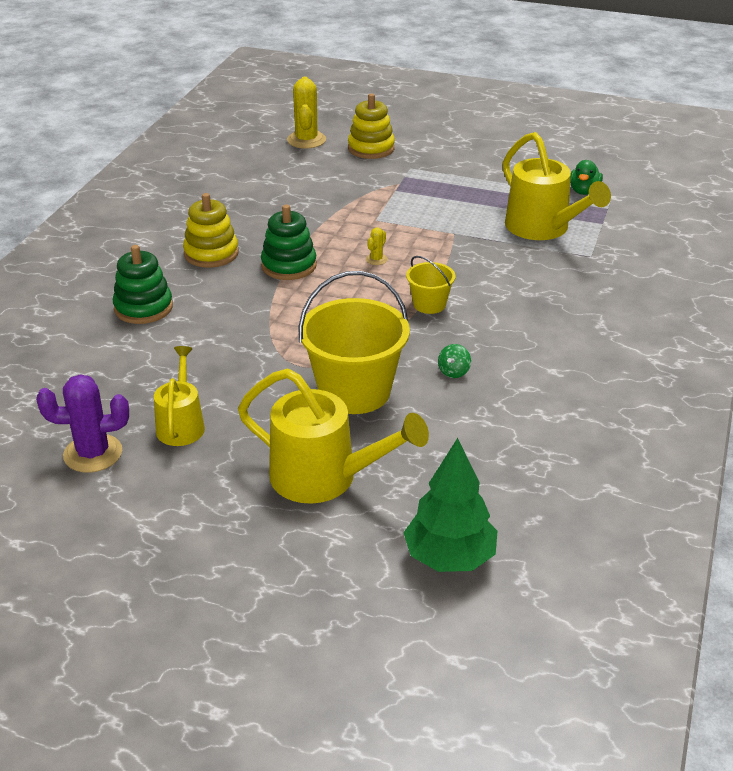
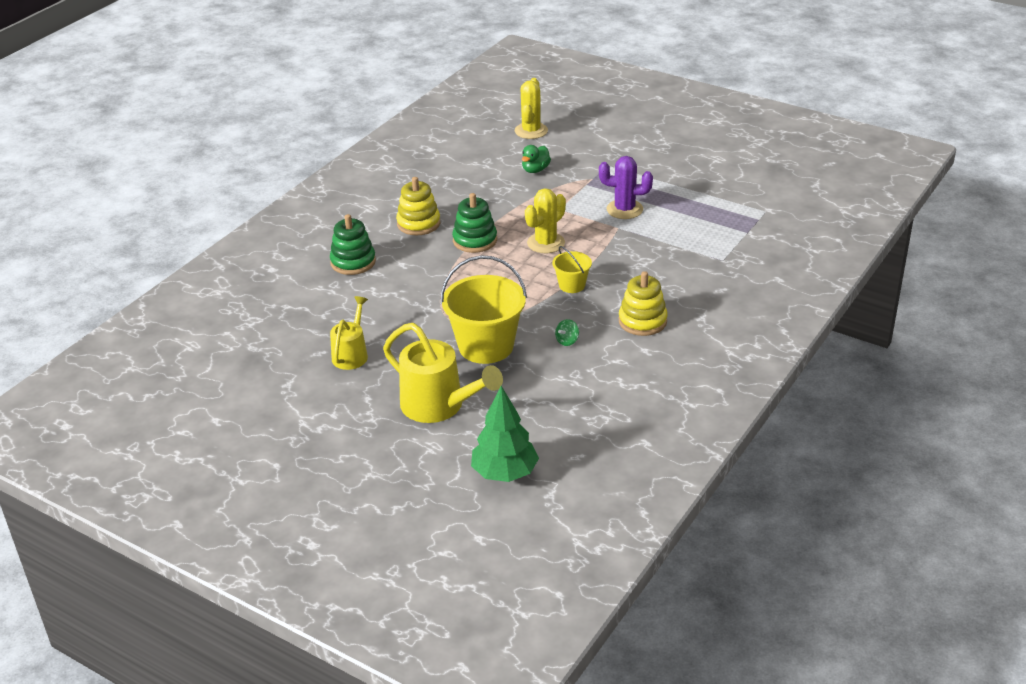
camera: 15 degrees right, 0 degrees up
(93, 453) = (284, 367): purple cactus -> purple cactus (624, 209)
(371, 148) = (582, 144): yellow stacking toy -> yellow stacking toy (642, 321)
(376, 259) = (546, 243): yellow cactus -> yellow cactus, size x2.12
(543, 229) = (694, 232): yellow watering can -> none
(584, 191) = (746, 202): green duck -> green duck (535, 170)

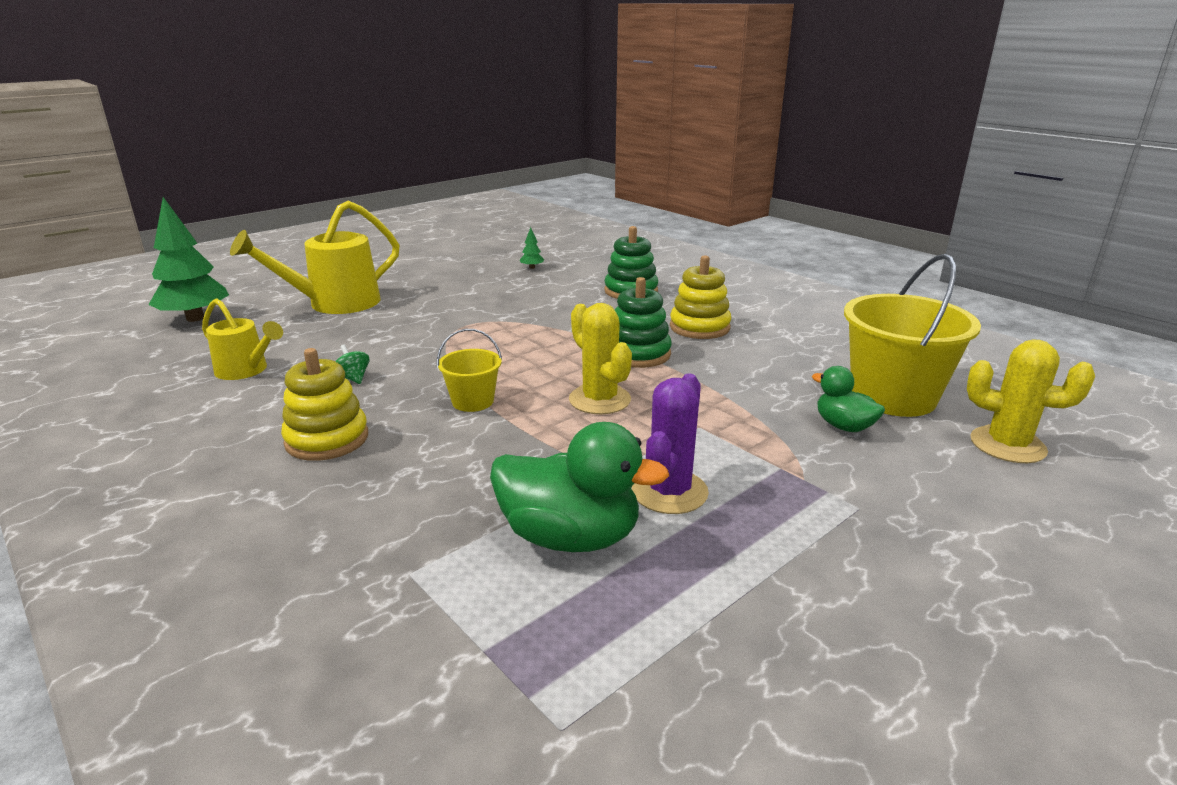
camera: 105 degrees right, 10 degrees down
(305, 324) = (532, 267): none -> green tree
(351, 354) = (464, 279): yellow watering can -> yellow watering can (246, 370)
(486, 346) = (402, 333): yellow bucket -> yellow bucket (893, 396)
(673, 228) = (570, 537): none -> green duck

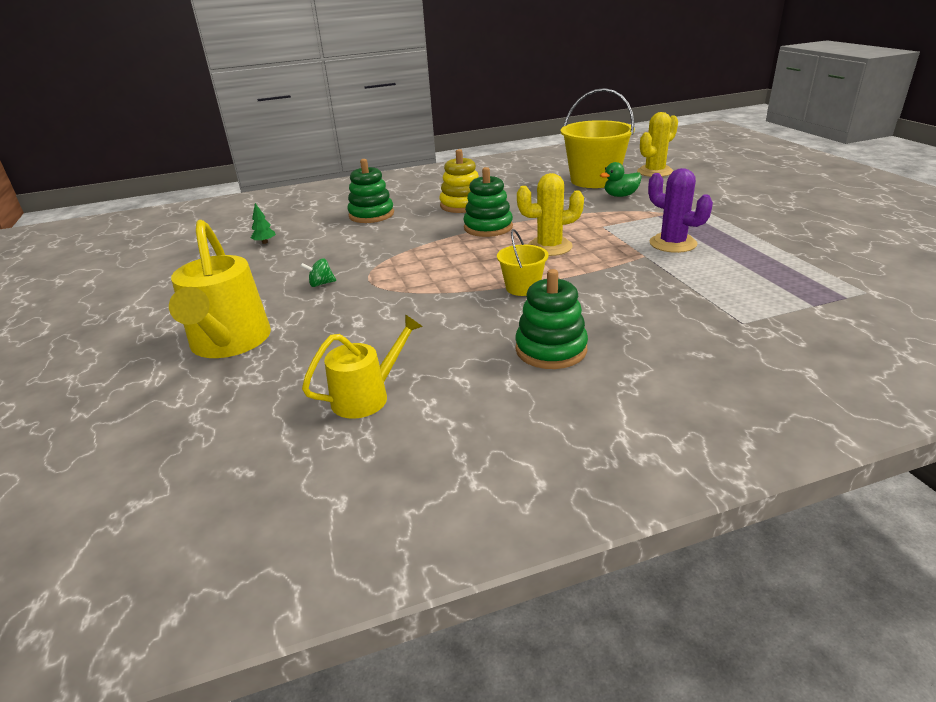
camera: 65 degrees left, 5 degrees up
(195, 318) = (150, 445): green tree -> none
(327, 439) = (551, 349): yellow stacking toy -> green stacking toy
(353, 378) = (438, 336): green spinning top -> green spinning top (321, 284)
(570, 537) = (712, 273): green duck -> none

